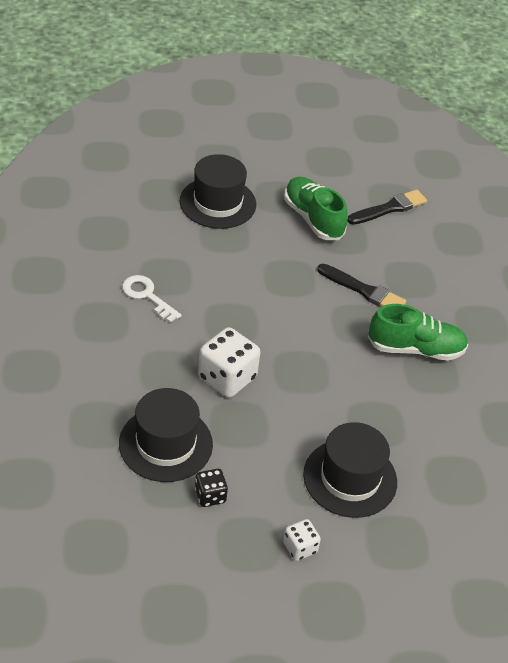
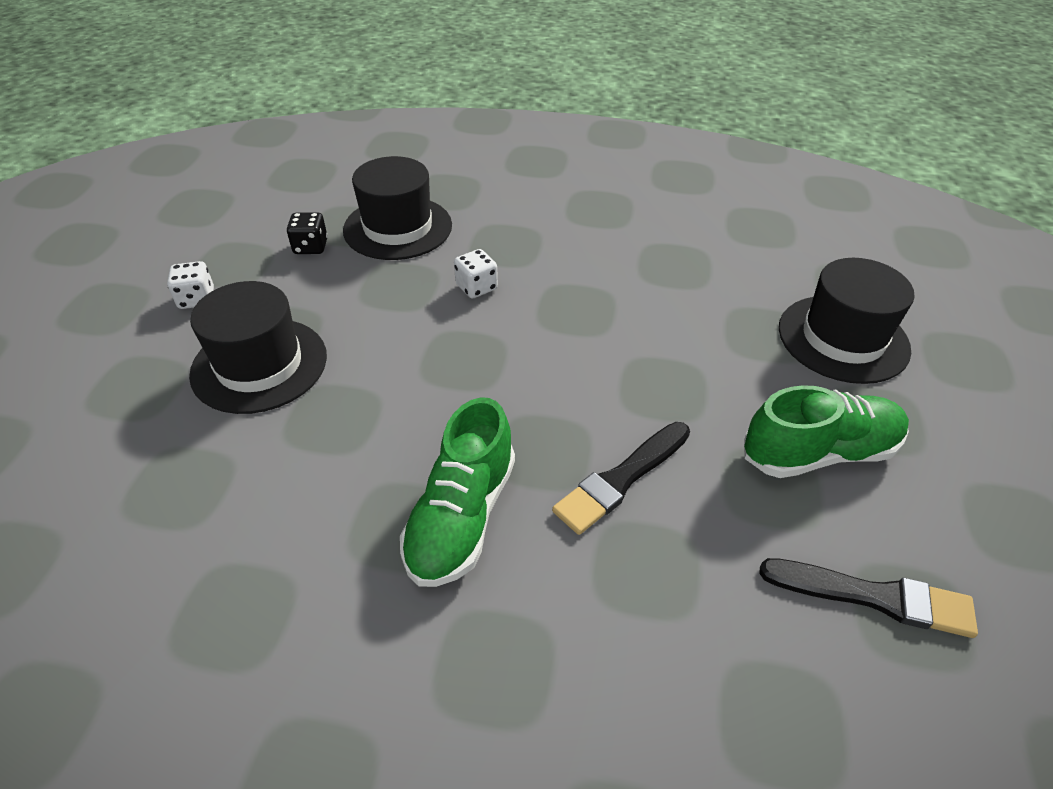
camera: 110 degrees right, 0 degrees up
(147, 296) = (637, 245): white key -> none
(227, 378) = (476, 287): white dice -> white dice, size x0.54
(389, 208) = (874, 597): black brush -> black brush turned 60 degrees counterclockwise

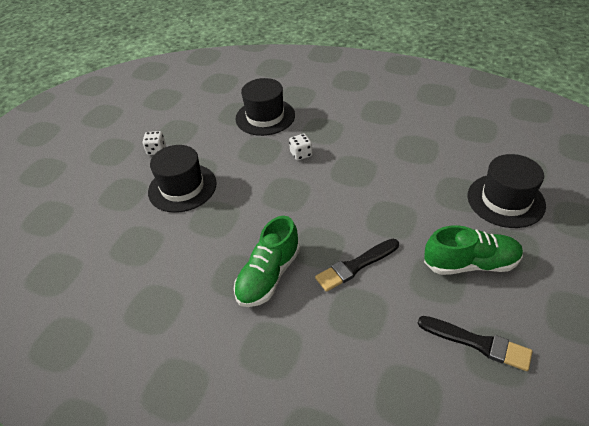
camera: 15 degrees right, 0 degrees up
(310, 247) = (217, 125): black dice -> none

